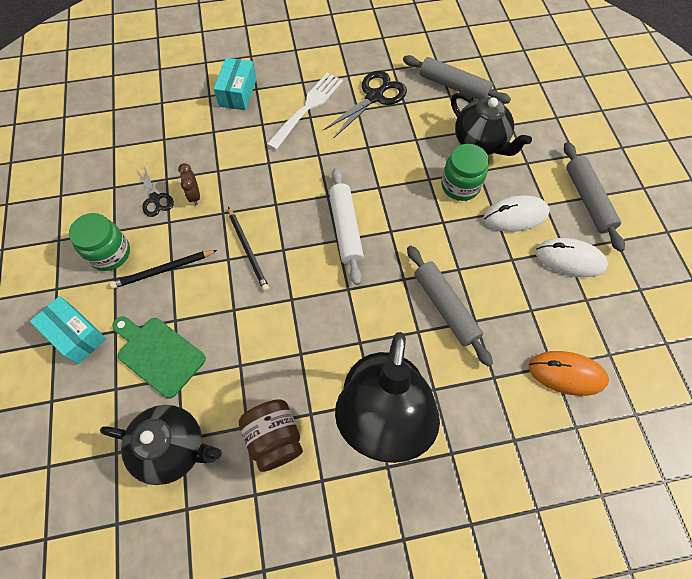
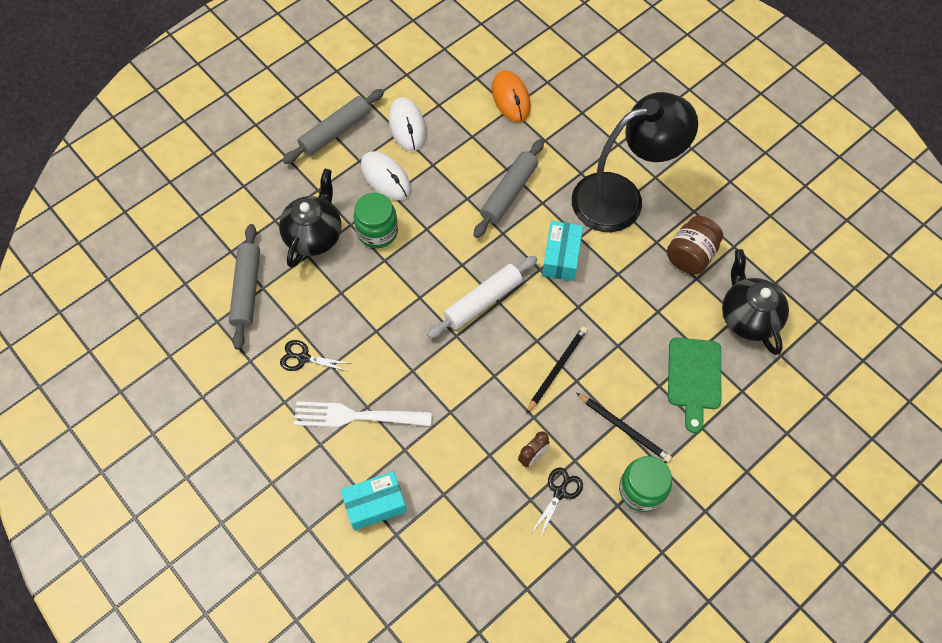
camera: 120 degrees left, 0 degrees up
(76, 335) = (728, 457): turquoise box -> turquoise box (561, 257)
(374, 97) = (303, 358): black scissors -> black scissors, size x0.59

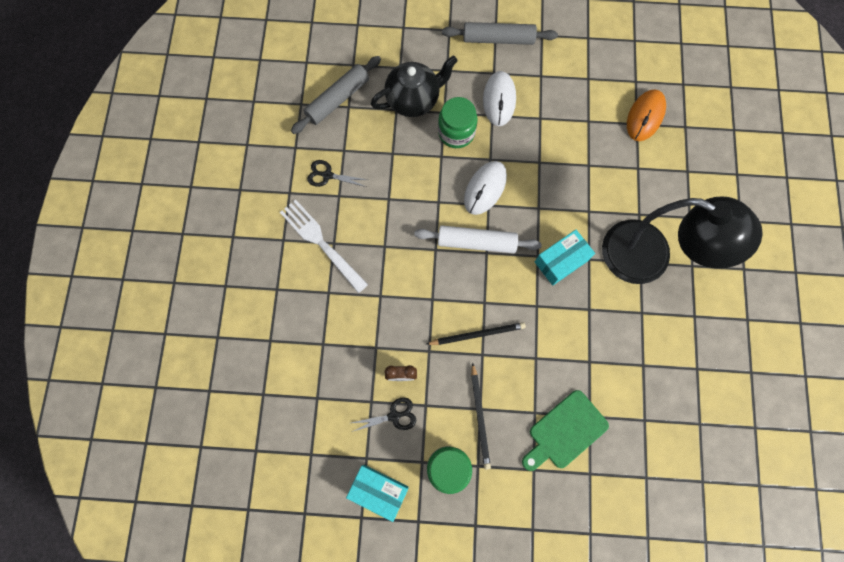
camera: 45 degrees right, 10 degrees up
(303, 358) = (327, 175): black scissors -> black scissors turned 45 degrees counterclockwise
(375, 504) = (276, 309): turquoise box -> turquoise box (379, 491)
(407, 126) = (550, 75): white mouse -> white mouse (485, 188)
(509, 193) = (572, 183): grey rolling pin -> none
(690, 255) = (656, 345): brown jar -> none
(747, 317) = (650, 428): black teapot -> none

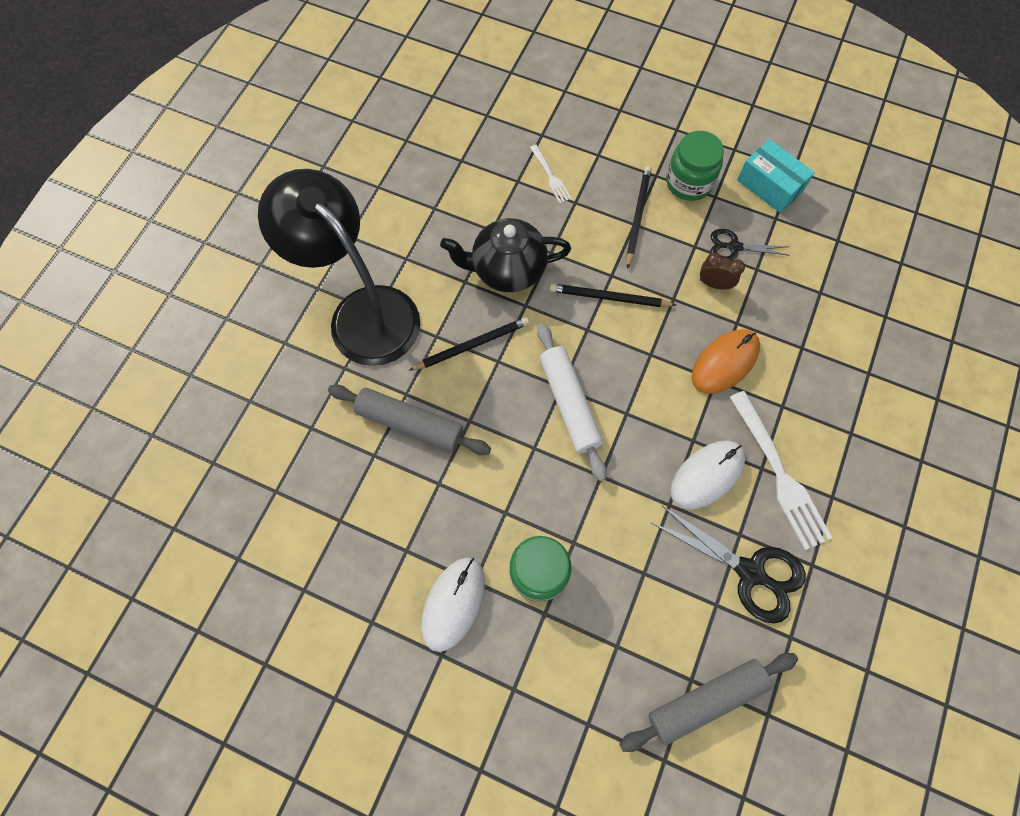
camera: 160 degrees left, 5 degrees down
(327, 175) = (750, 572): black scissors -> black scissors, size x1.70
(413, 100) = (584, 653): black teapot -> black teapot (507, 270)
(476, 242) = (569, 403): white rolling pin -> white rolling pin turned 45 degrees clockwise
(485, 188) = (530, 472): white mouse -> white mouse (707, 475)
(498, 39) = (408, 718): grey rolling pin -> grey rolling pin (410, 424)
(561, 261) = (472, 345): turquoise box -> black pencil
(565, 431) = (550, 176): green cutting board -> white fork
(645, 116) = (258, 498): orange mouse -> orange mouse (725, 362)

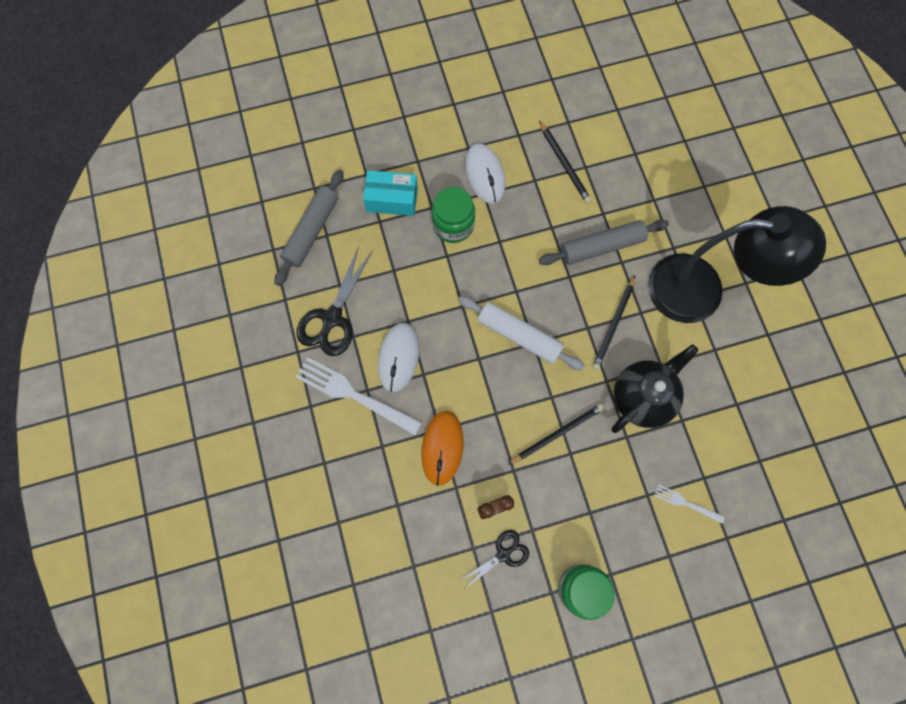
camera: 140 degrees right, 5 degrees up
(637, 216) = (593, 521): black pencil -> black pencil (564, 164)
(750, 572) = (332, 318): black scissors -> black scissors turned 60 degrees counterclockwise
(769, 186) = (518, 642): turquoise box -> turquoise box (392, 199)

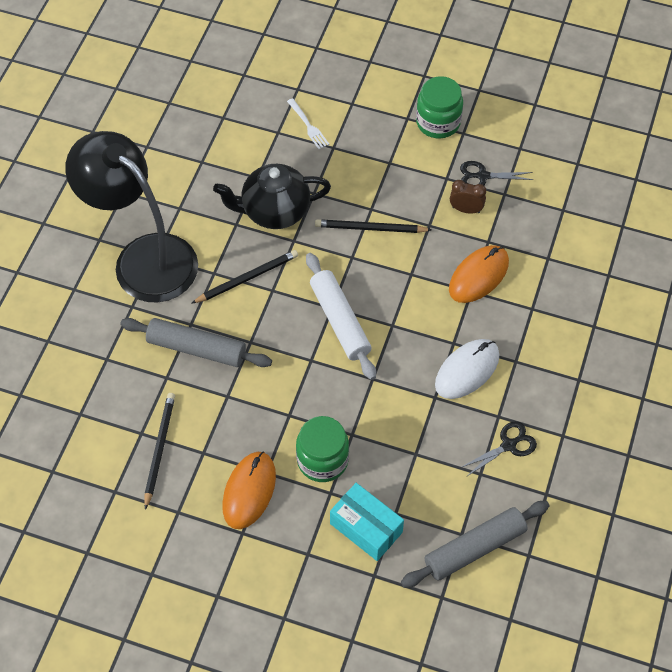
camera: 145 degrees left, 15 degrees down
(332, 318) = (508, 445): black scissors -> black scissors, size x0.59
(354, 395) = (531, 364): white fork -> none
(485, 175) = (249, 491): white mouse -> orange mouse

